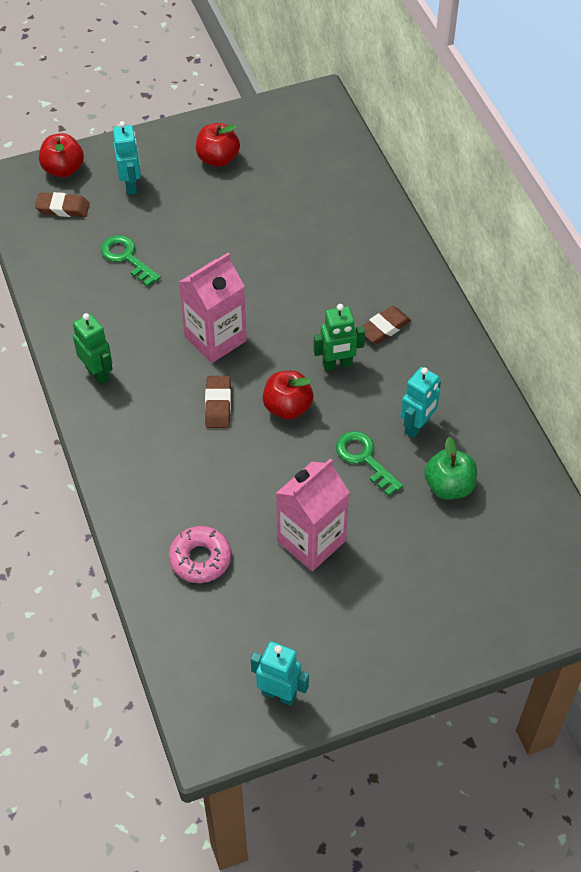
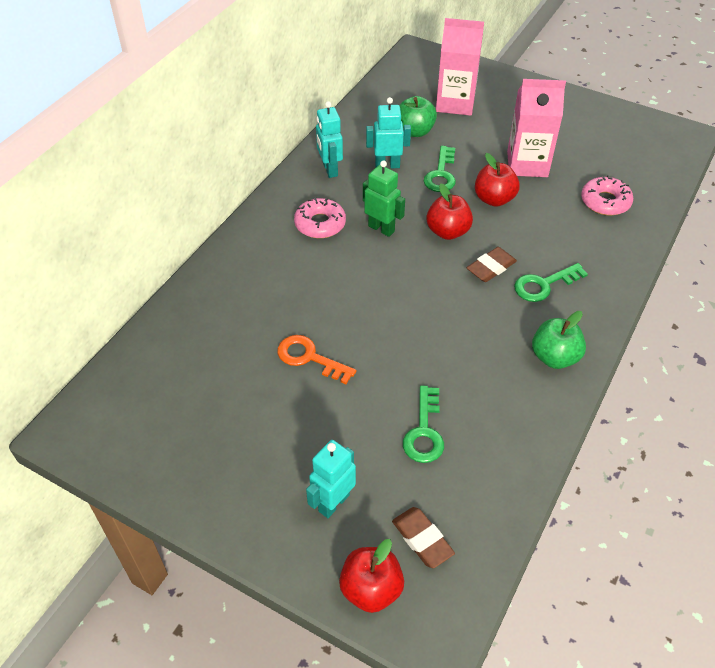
camera: 130 degrees left, 5 degrees down
(97, 373) = (554, 357): green robot -> green apple
(164, 425) = (544, 285): none -> green key
(215, 338) = (437, 309): pink carton -> pink carton (455, 103)
(218, 159) = (229, 454): red apple -> red apple (494, 199)
(250, 238) = (309, 358): none -> orange key
(279, 694) = (628, 125): turquoise robot -> turquoise robot (329, 169)
(384, 328) = (320, 224): brown eraser -> pink donut

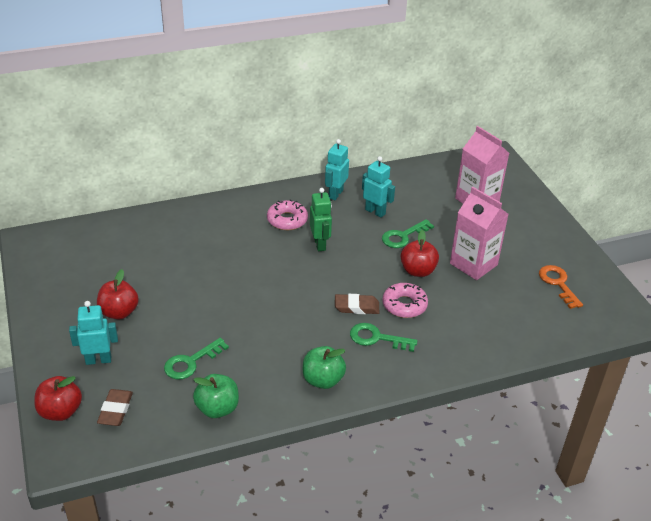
camera: 40 degrees right, 10 degrees down
(309, 358) = (184, 284): orange key -> orange key (558, 284)
(415, 131) = (423, 202): green apple -> green apple (217, 408)
(448, 231) = (359, 270): red apple -> red apple (119, 312)
(605, 202) = (496, 319): pink donut -> pink donut (404, 305)

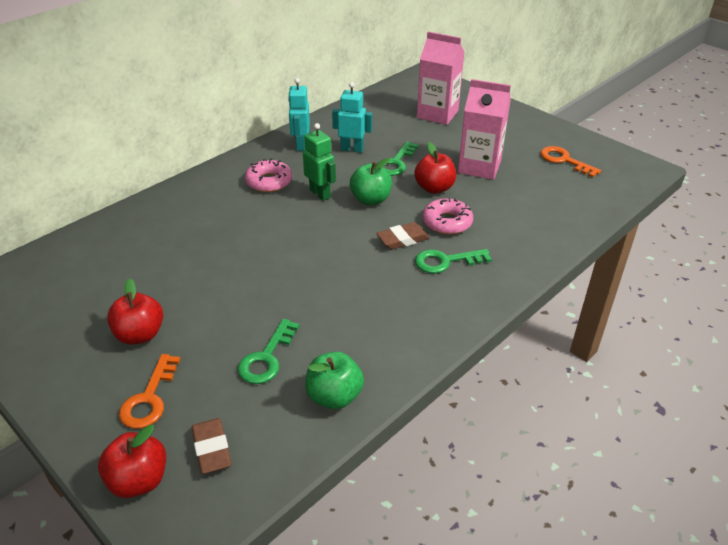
camera: 25 degrees left, 0 degrees up
(98, 360) = (149, 398): turquoise robot -> orange key
(323, 380) = (425, 321): green apple -> green apple (371, 199)

